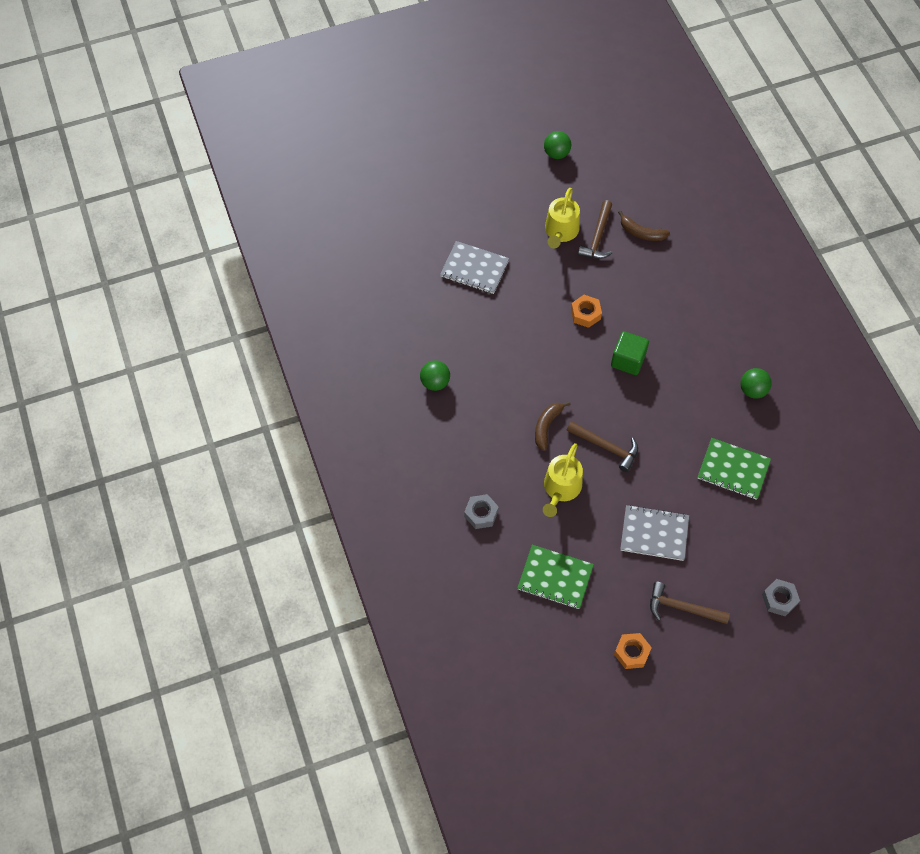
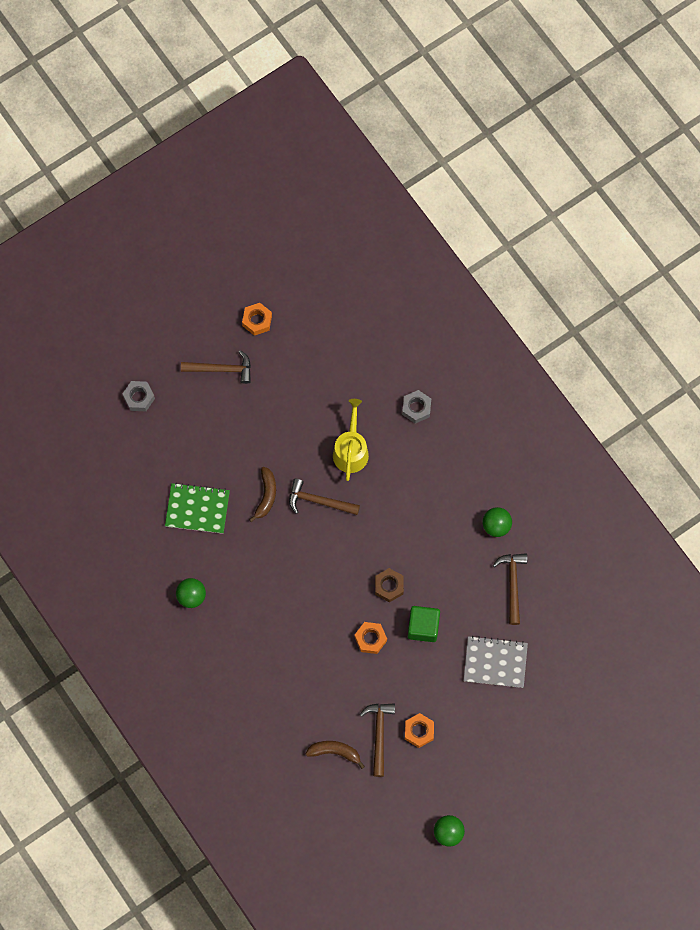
camera: 165 degrees right, 10 degrees up
(437, 328) = (512, 584): none -> brown hammer
(547, 426) = (379, 508): brown banana -> brown banana (266, 496)
(555, 578) = (336, 367): green notebook -> none
(556, 354) = (389, 586): none -> brown nut
(560, 231) = (419, 731): yellow watering can -> orange nut
(628, 360) = (317, 597): green cube -> green cube (423, 627)
(654, 533) = (258, 429): grey notebook -> none

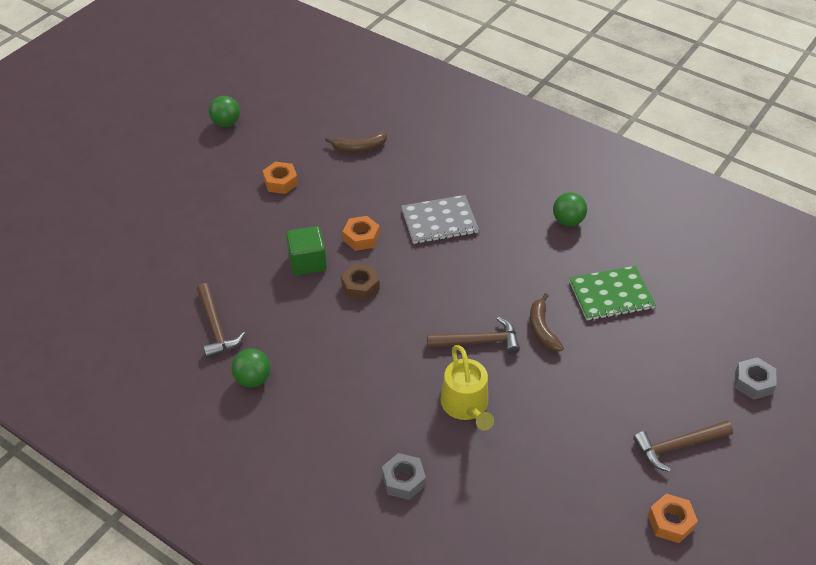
camera: 160 degrees right, 25 degrees down
(379, 734) = (320, 170): brown hammer -> none
(495, 662) = (216, 254): grey notebook -> grey notebook (439, 221)

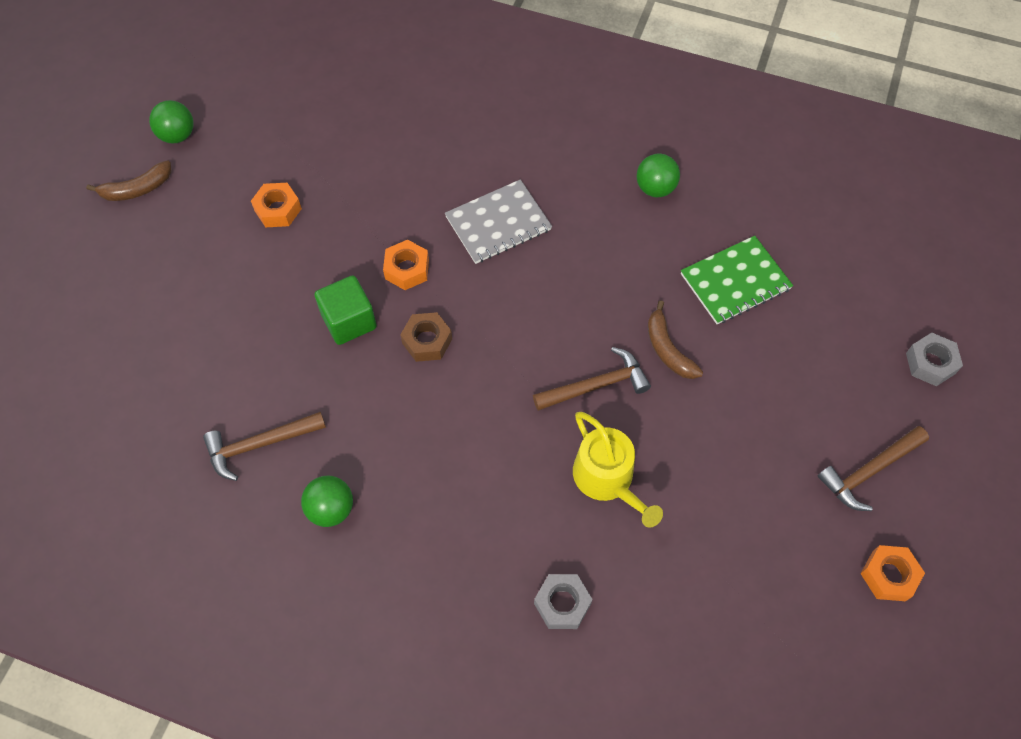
camera: 15 degrees left, 15 degrees up
(216, 327) = (260, 445): brown hammer -> brown hammer turned 105 degrees clockwise
(359, 148) = (364, 137): brown banana -> brown banana (137, 189)

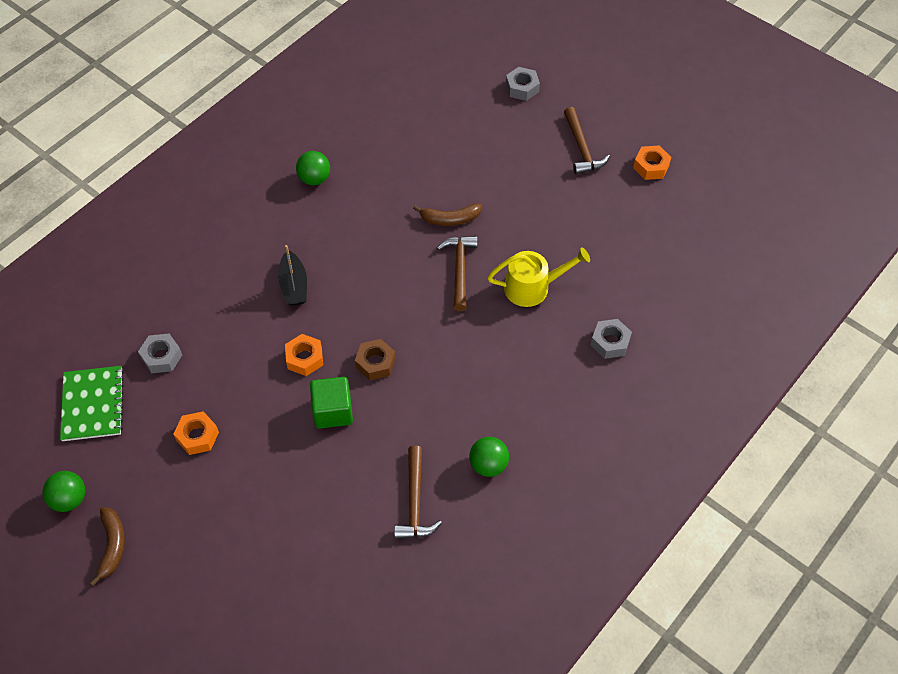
camera: 70 degrees left, 5 degrees down
(360, 142) = (162, 357): none -> grey nut
(498, 223) = (294, 285): grey notebook -> black boat
(735, 282) = (415, 162): green notebook -> green notebook (93, 404)

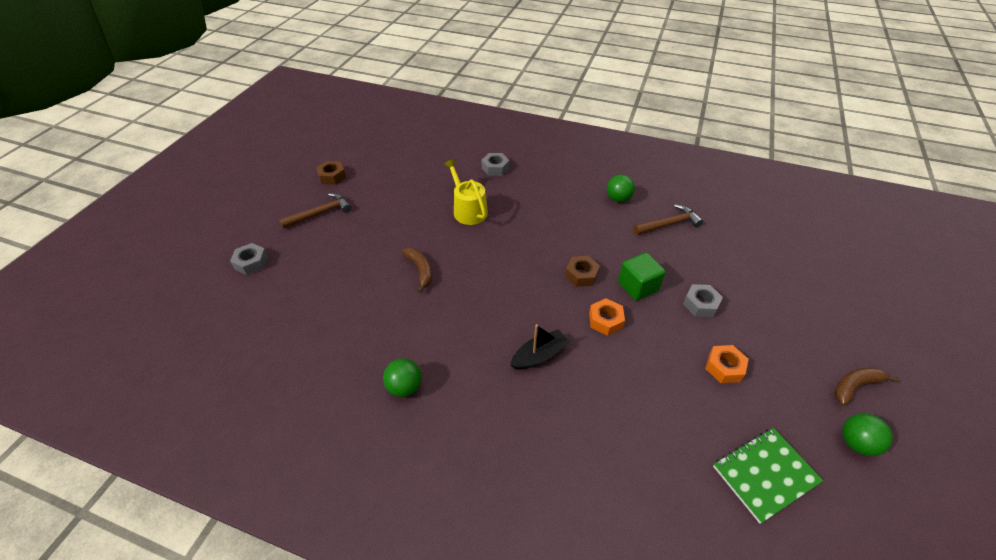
camera: 110 degrees left, 10 degrees down
(162, 357) = (676, 434): grey nut -> grey nut (700, 304)
(459, 269) = (470, 251): brown hammer -> none
(651, 166) = (332, 176): orange nut -> brown nut

